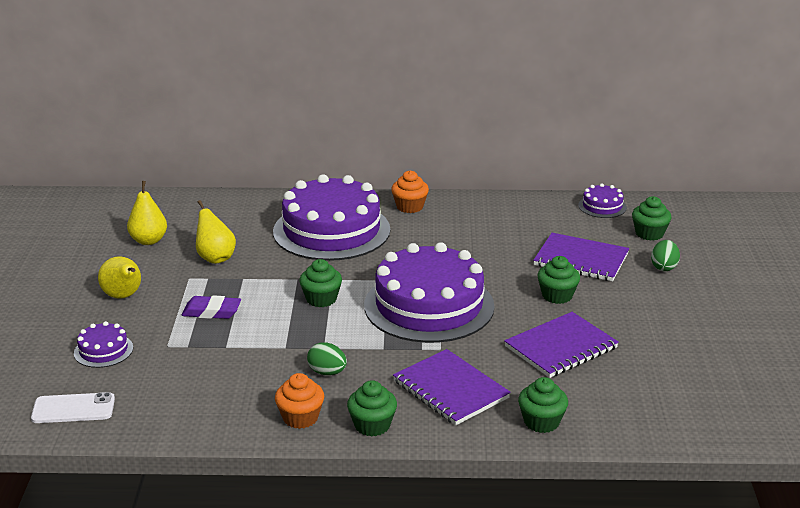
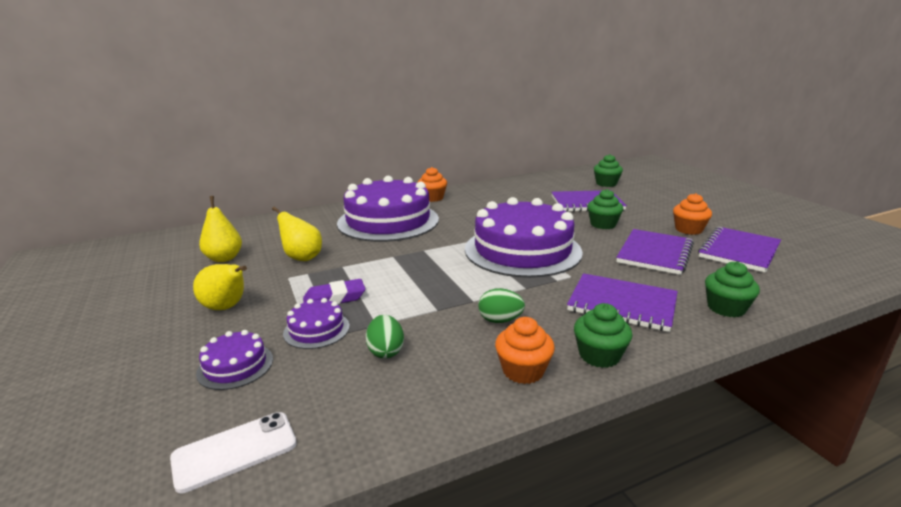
camera: 25 degrees left, 5 degrees down
(321, 299) = (429, 265): green cupcake -> none
(602, 206) = (558, 177): purple cake -> purple cake (316, 329)
(646, 329) = (688, 229): none -> orange cupcake
(659, 370) = (739, 251): none -> purple notebook
(664, 267) = (642, 197): green egg -> green egg (386, 351)

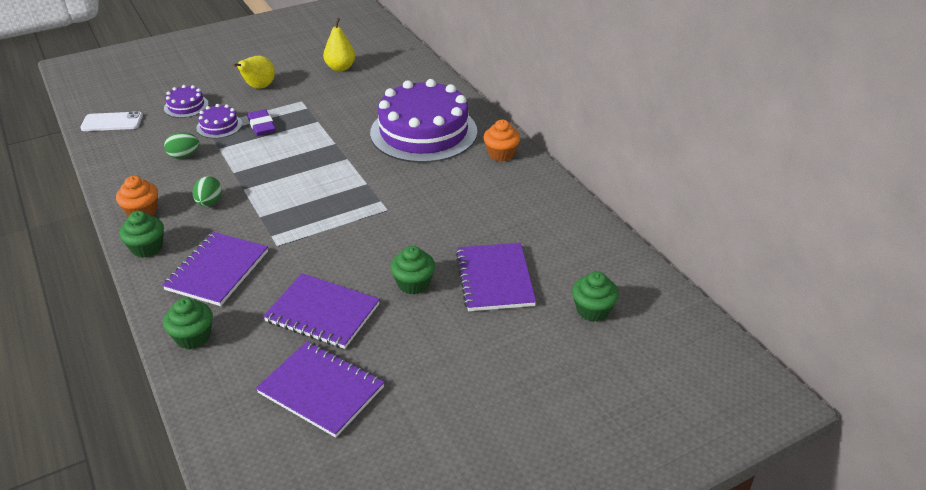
camera: 85 degrees right, 15 degrees up
(235, 451) = (112, 122): white phone -> white phone turned 60 degrees counterclockwise
(302, 257) = (338, 100): yellow pear -> none
(522, 250) = (341, 218): purple cake -> none
(688, 229) = (394, 360): orange cupcake -> none

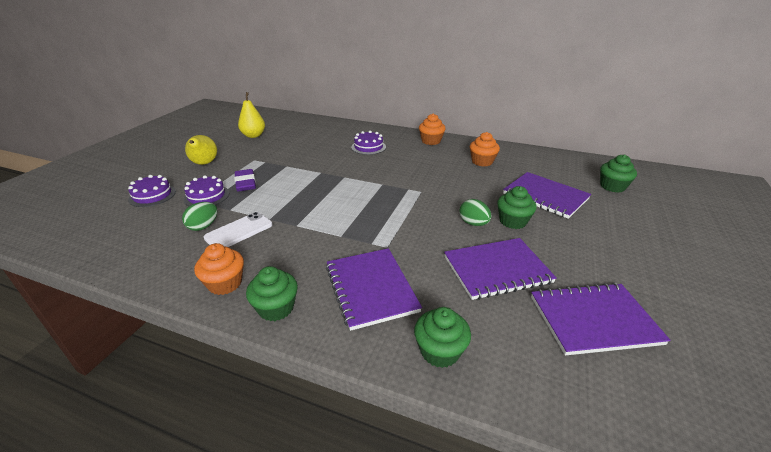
camera: 40 degrees left, 5 degrees down
(112, 122) = (83, 233): white phone -> white phone (239, 231)
(209, 203) = (282, 246): green egg -> green egg (473, 223)
(262, 126) = (245, 183): purple eraser -> purple eraser turned 45 degrees clockwise
(423, 132) = (368, 147): purple cake -> purple cake, size x0.42
(508, 207) = (482, 162): none -> orange cupcake

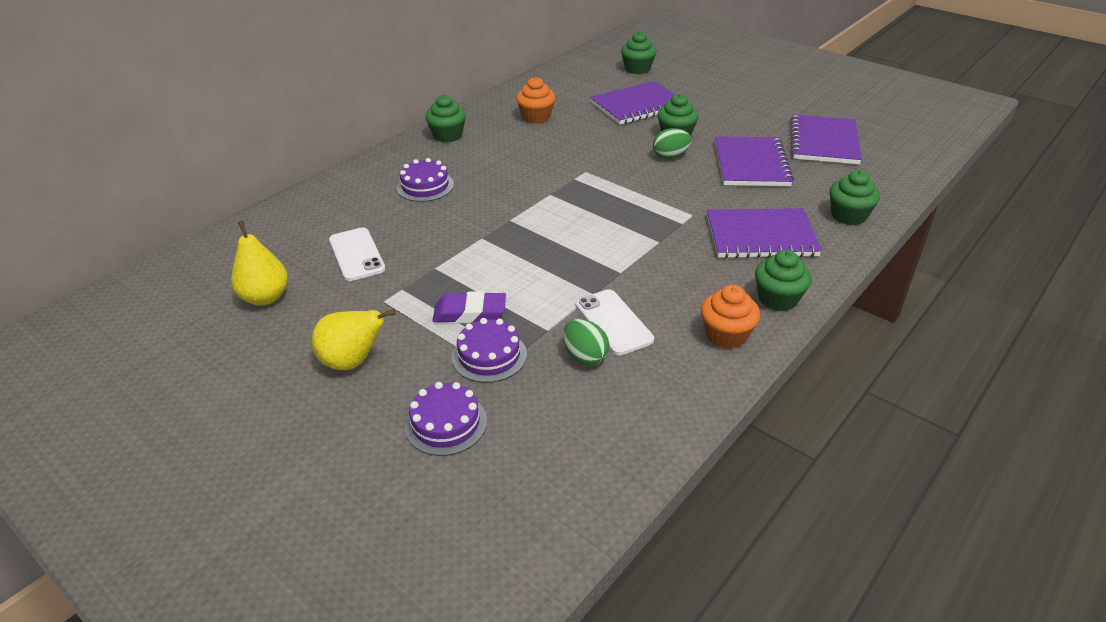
camera: 70 degrees left, 5 degrees up
(293, 145) = (356, 254): none -> white phone
(431, 141) = (447, 135): orange cupcake -> green cupcake

